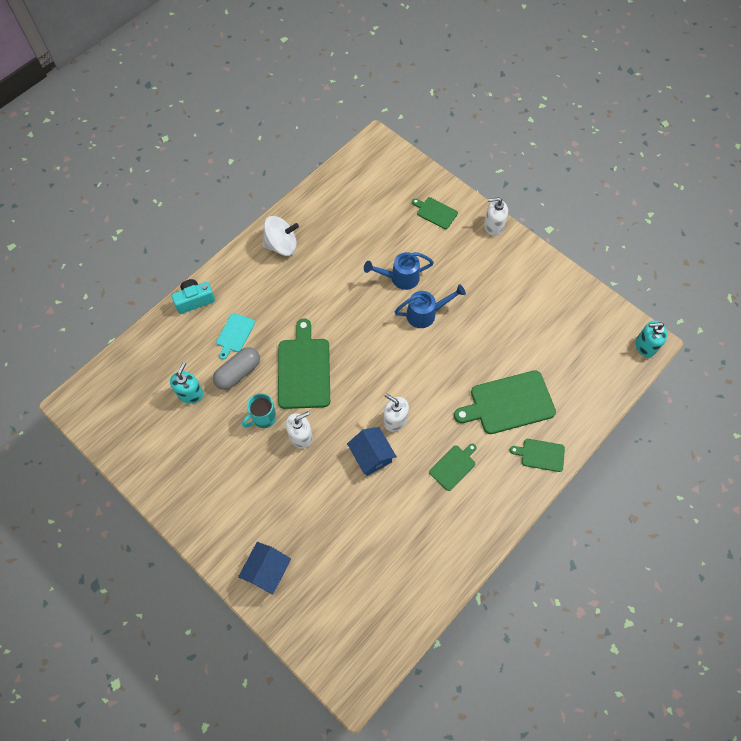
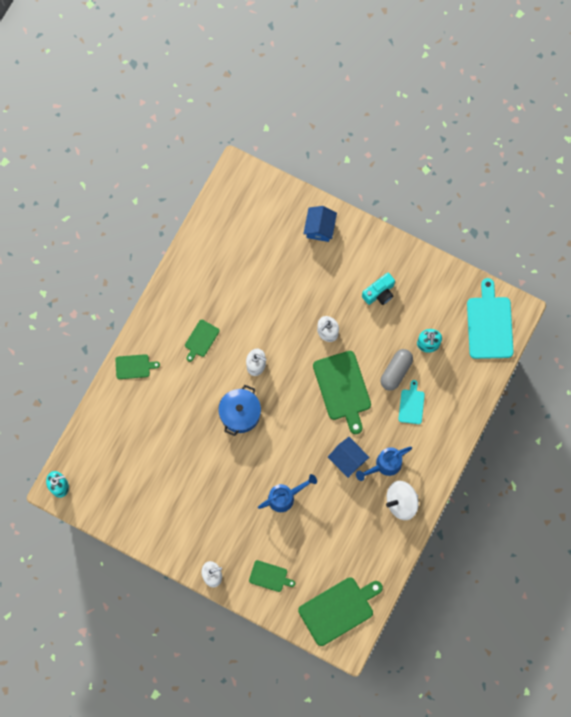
camera: 165 degrees right, 10 degrees up
(112, 397) = (489, 324): none -> turquoise cutting board
(195, 300) = (457, 427): turquoise camera -> turquoise camera (379, 293)
(263, 418) = (362, 339): turquoise mug -> none
(371, 455) = (267, 331): blue house -> blue house (348, 460)
(426, 314) = (254, 467): blue watering can -> blue watering can (384, 465)
(427, 371) = (240, 413): none -> blue pot
(508, 403) = (167, 403): green cutting board -> green cutting board (338, 609)

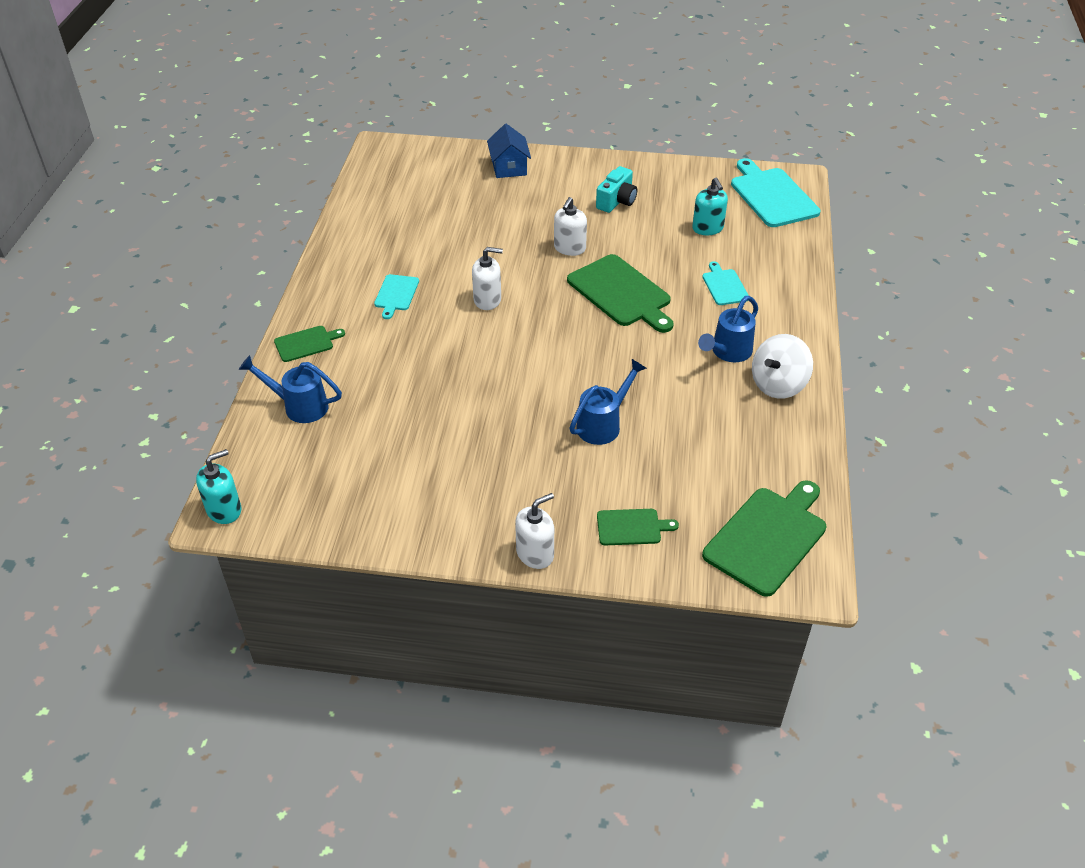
camera: 20 degrees left, 30 degrees down
(117, 420) = (299, 406): none -> blue watering can
(201, 339) = (396, 294): green cutting board -> turquoise cutting board
(240, 413) = (488, 352): blue pot -> none
(348, 460) = (672, 360): blue house -> none
(396, 371) = (683, 261): grey capsule -> none

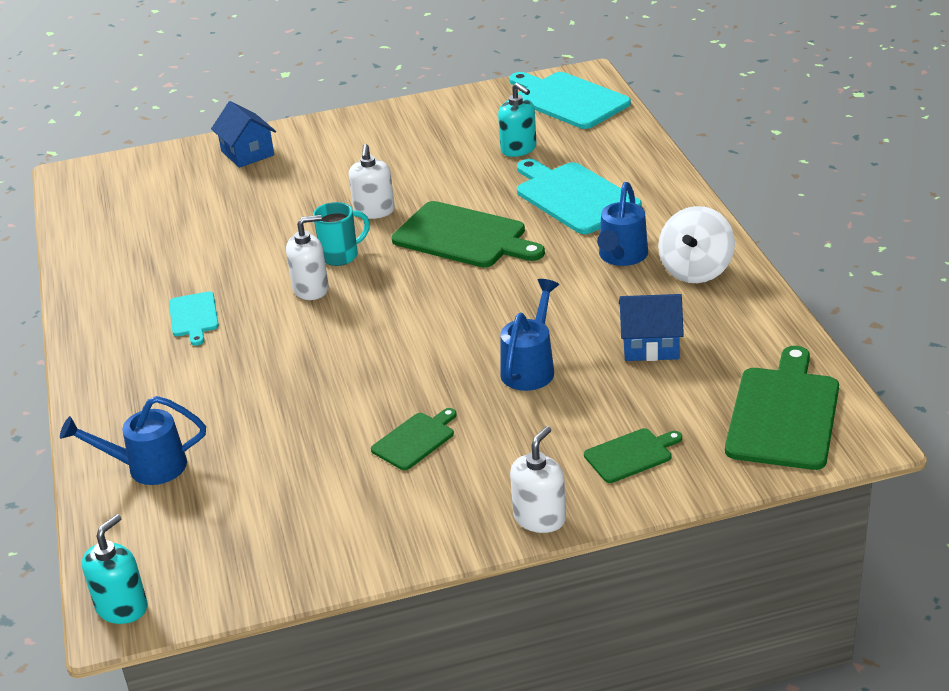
camera: 20 degrees left, 10 degrees down
(306, 343) = (112, 400): green cutting board -> green cutting board (415, 440)
(524, 279) = (341, 256): none -> turquoise mug
(617, 201) = (398, 151): turquoise camera -> none
(703, 438) = (650, 345): none -> blue house
(724, 286) = (574, 197): turquoise cutting board -> turquoise cutting board, size x1.88

